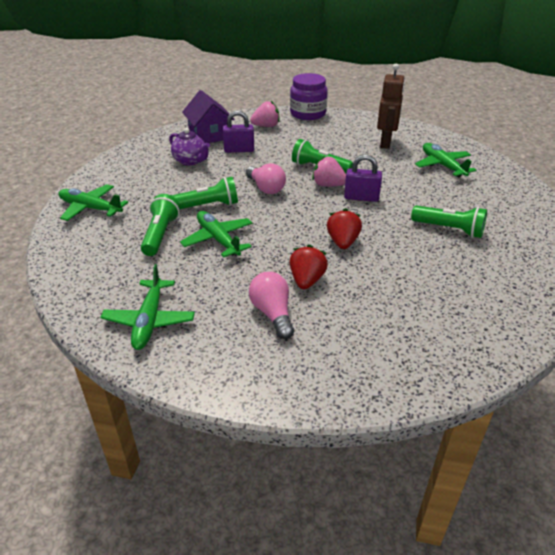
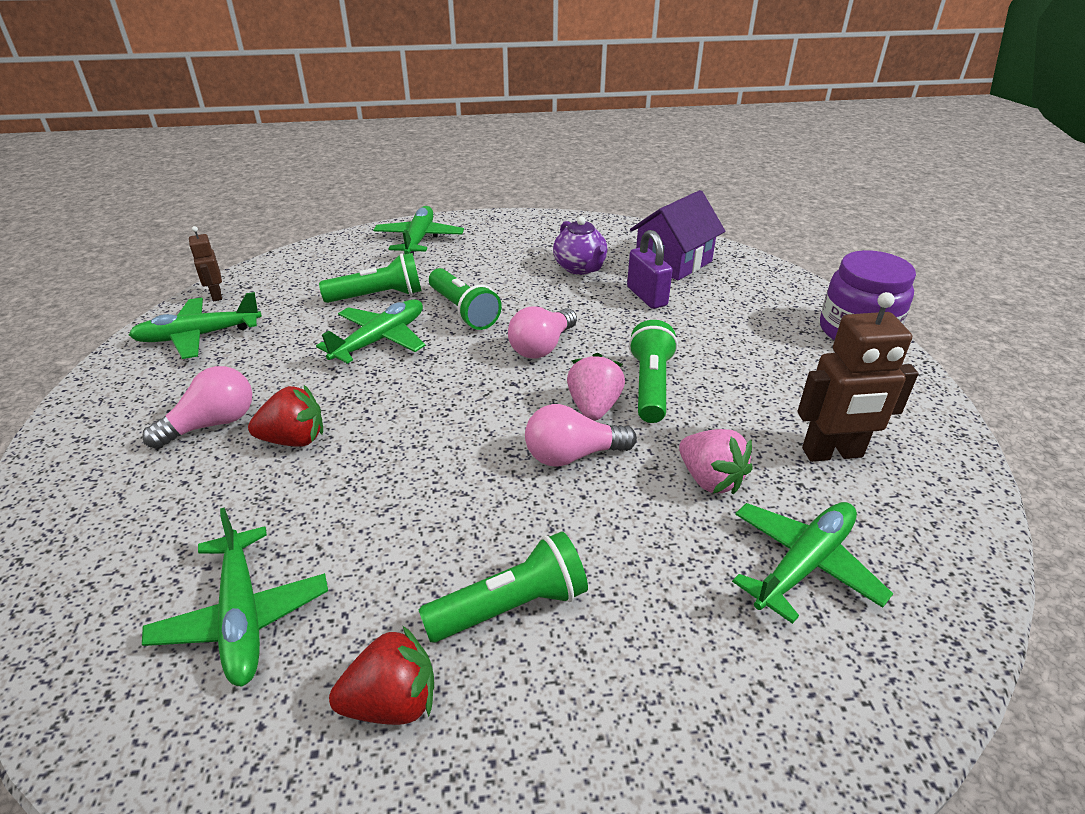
camera: 70 degrees right, 0 degrees up
(88, 311) = (216, 295): none -> brown robot
(190, 161) = (580, 268): purple teapot -> purple teapot turned 45 degrees counterclockwise
(266, 126) = (756, 301): pink strawberry -> pink strawberry (710, 479)
(342, 242) = (411, 458): red strawberry -> red strawberry (392, 702)
(361, 198) = (572, 455): purple padlock -> pink light bulb
(439, 304) = (242, 615): none -> green plane
(449, 229) = (511, 606): green flashlight -> green flashlight turned 120 degrees counterclockwise

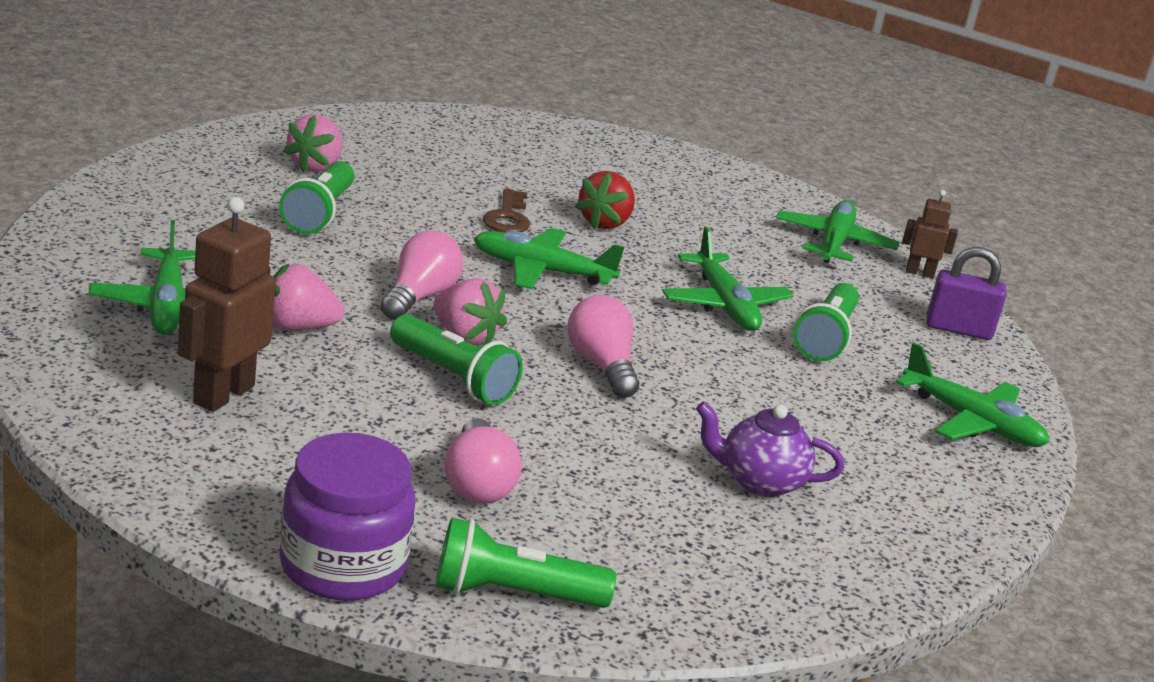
camera: 120 degrees right, 10 degrees down
(212, 424) = (669, 208): pink light bulb -> pink light bulb (477, 483)
(242, 615) = (443, 159): green plane -> green plane (542, 271)
(353, 492) = (507, 217): none -> brown key
(392, 702) = (315, 166): red strawberry -> pink strawberry
(463, 311) = (733, 363): green flashlight -> green flashlight (512, 594)
(646, 296) = (625, 481): purple padlock -> purple padlock (958, 329)
(673, 262) = (695, 560): purple house -> none

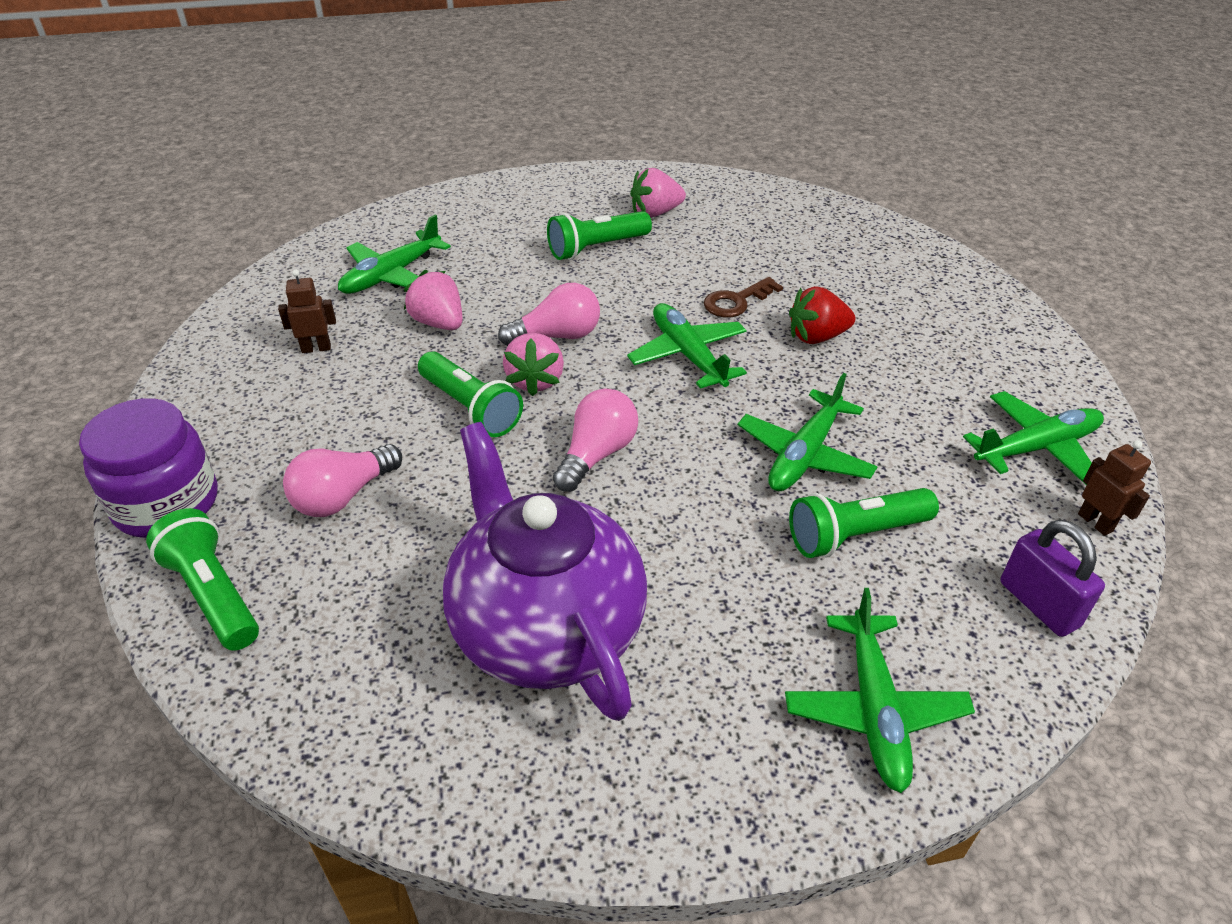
camera: 55 degrees right, 15 degrees up
(223, 394) = (316, 348): brown robot -> brown robot, size x0.54
(453, 378) = (470, 408): green flashlight -> green flashlight turned 45 degrees counterclockwise
(759, 481) = (546, 629): purple teapot -> purple teapot, size x2.01

